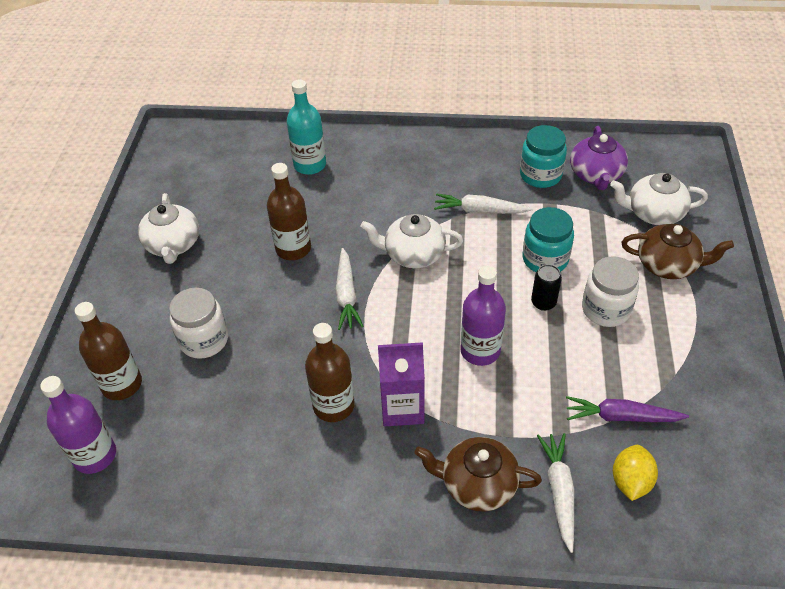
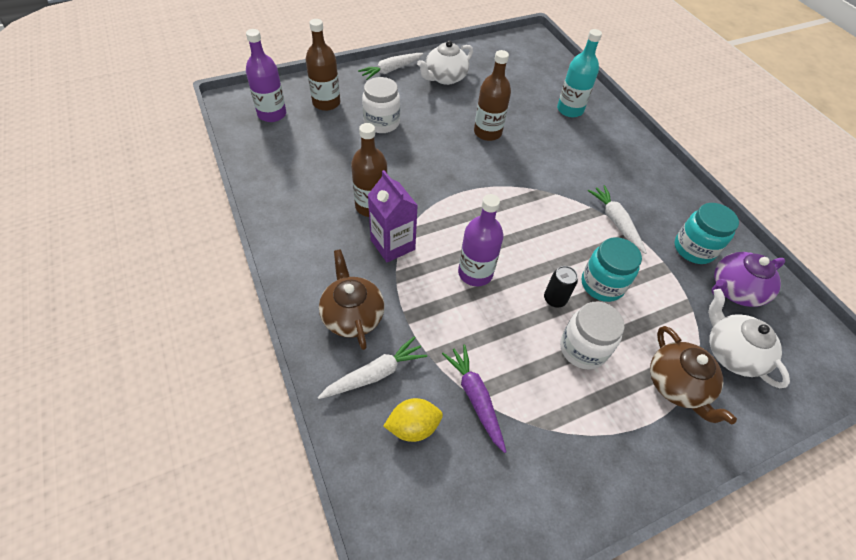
camera: 55 degrees right, 5 degrees up
(346, 295) = (469, 176): white carrot -> white carrot (391, 70)
(413, 254) = (536, 198): white teapot -> none

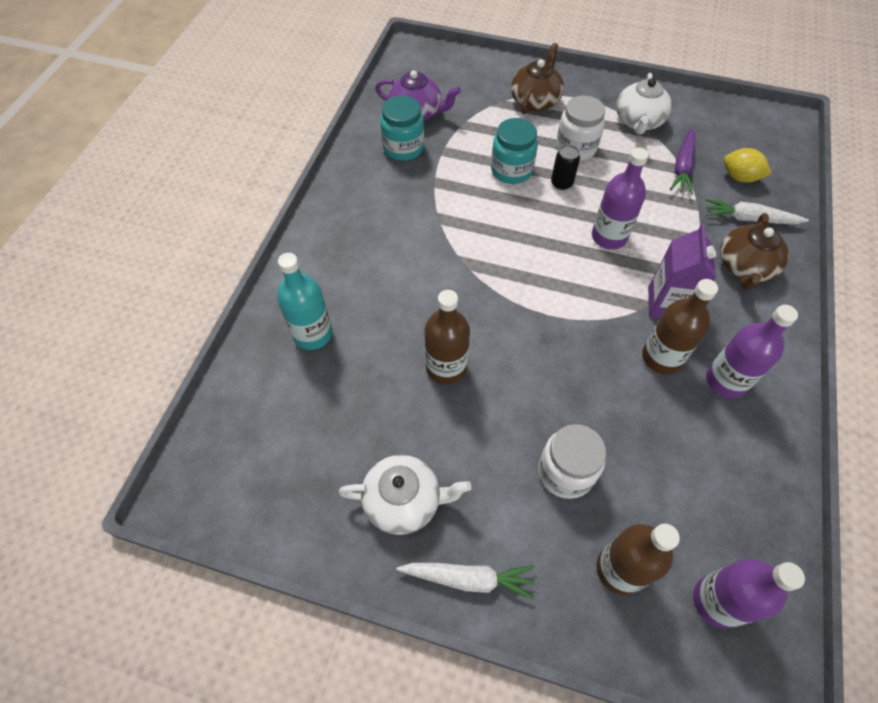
camera: 135 degrees left, 5 degrees up
(320, 216) = (726, 381): none -> purple bottle
(616, 222) = (437, 200): white carrot -> none
(731, 352) = (475, 92): white teapot -> white teapot (638, 121)

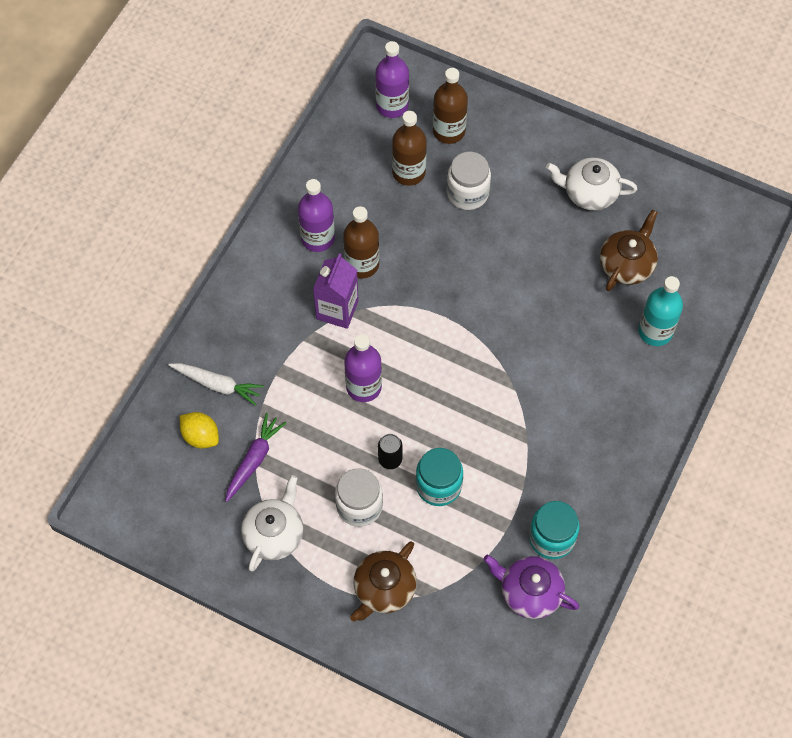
camera: 170 degrees left, 5 degrees up
(446, 367) = (543, 284): brown bottle -> brown bottle (408, 172)
(468, 578) = (551, 141): white carrot -> none
(744, 267) = (250, 334): brown teapot -> brown teapot (627, 264)

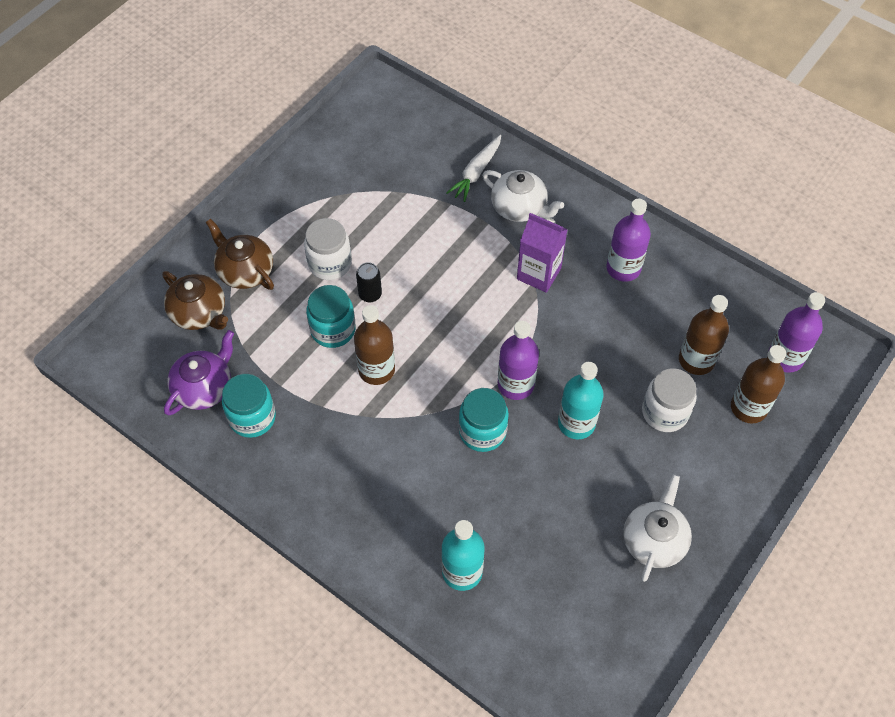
camera: 100 degrees right, 5 degrees down
(200, 436) = (427, 155): yellow lemon -> none
(254, 460) = (395, 191): purple carrot -> none
(274, 534) = (321, 197): white teapot -> white teapot (519, 208)
(362, 264) = (588, 301): brown bottle -> brown bottle (376, 370)
(363, 387) = (451, 284): purple bottle -> purple bottle (515, 384)
(494, 260) = (576, 423): none -> turquoise bottle
(520, 335) = (482, 431): none -> turquoise jar
(627, 264) = (553, 560): brown teapot -> brown teapot (199, 313)

